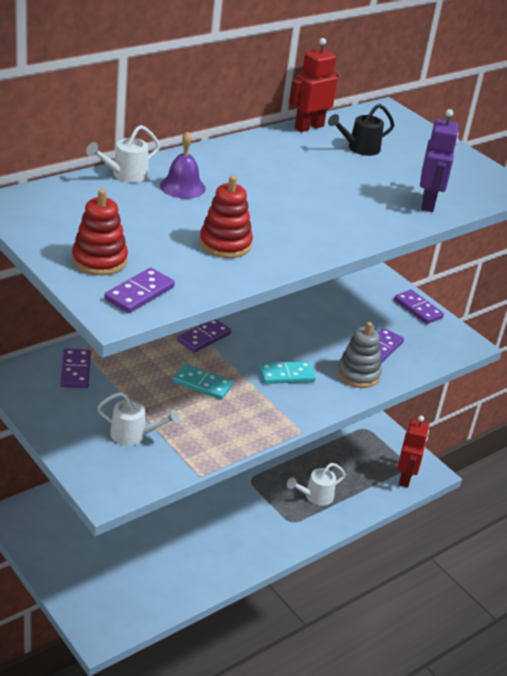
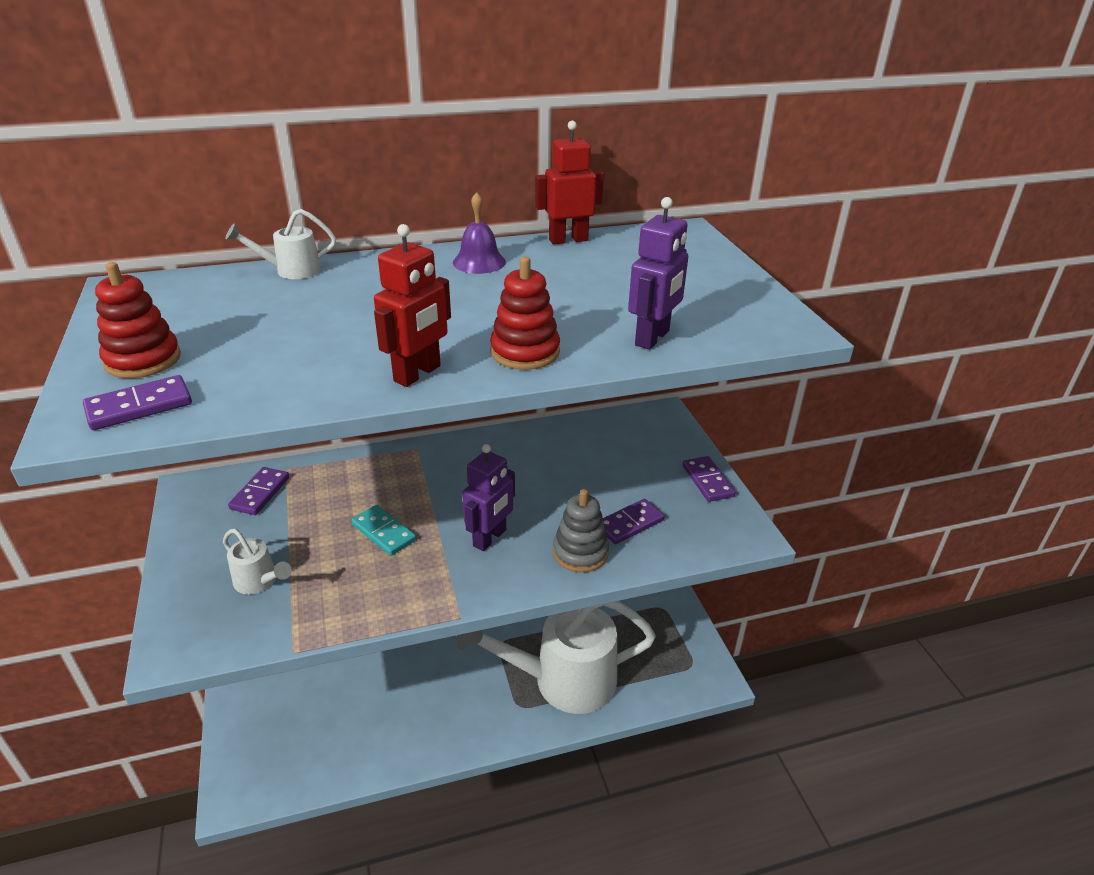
camera: 25 degrees right, 0 degrees up
(182, 187) = (343, 289): purple bell -> purple bell (479, 262)
(204, 337) = (426, 477): purple domino -> none
(225, 244) = (320, 358): red stacking toy -> red stacking toy (525, 352)
(286, 375) = (490, 538): turquoise domino -> purple robot
(315, 496) = (562, 680): white watering can -> white watering can, size x2.39
(359, 148) = (612, 267): black watering can -> none
(405, 478) = (682, 680): red robot -> red robot (418, 374)

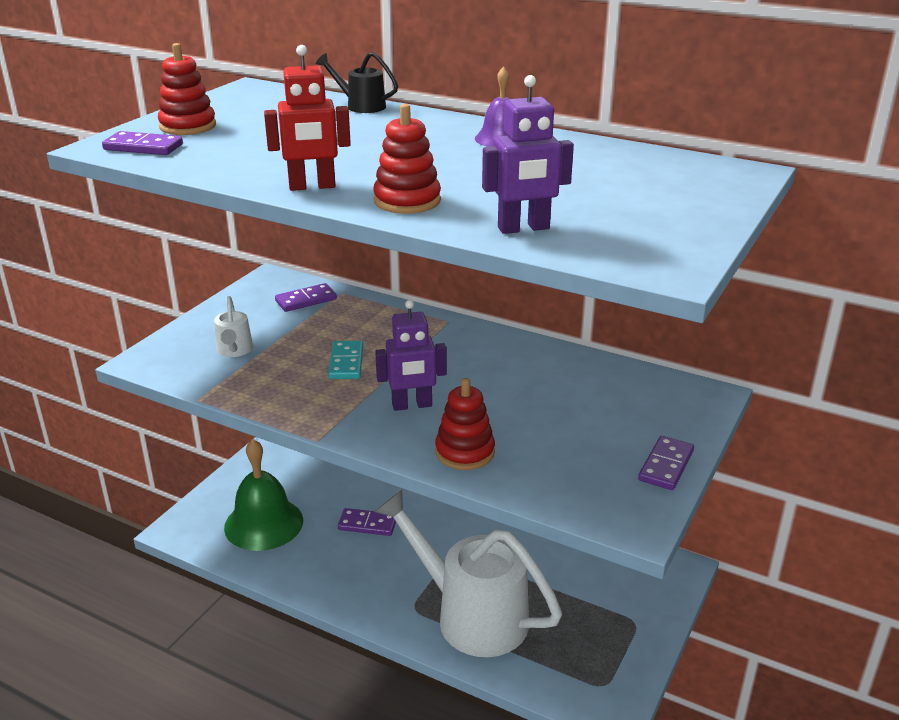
camera: 45 degrees right, 5 degrees down
(291, 271) = (361, 106): white watering can -> black watering can
(314, 729) = (263, 523): none -> green bell
(568, 240) = (611, 146): red robot -> none
(580, 552) = (465, 452): grey stacking toy -> red stacking toy
(630, 524) = (538, 456): purple domino -> purple domino (367, 524)

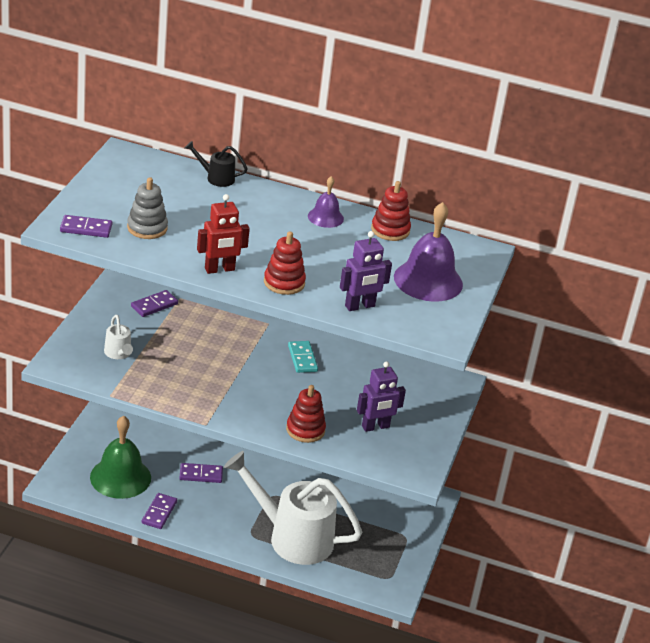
camera: 15 degrees left, 5 degrees up
(188, 126) = (103, 203): red stacking toy -> red stacking toy (390, 230)
(231, 147) = (147, 228): none -> grey stacking toy
(346, 363) = (204, 362): turquoise domino -> turquoise domino (302, 358)
(412, 405) = (261, 396): purple robot -> purple robot (375, 427)
(647, 201) = (428, 280): none -> purple bell
(666, 466) = (434, 435): purple domino -> purple domino (159, 513)

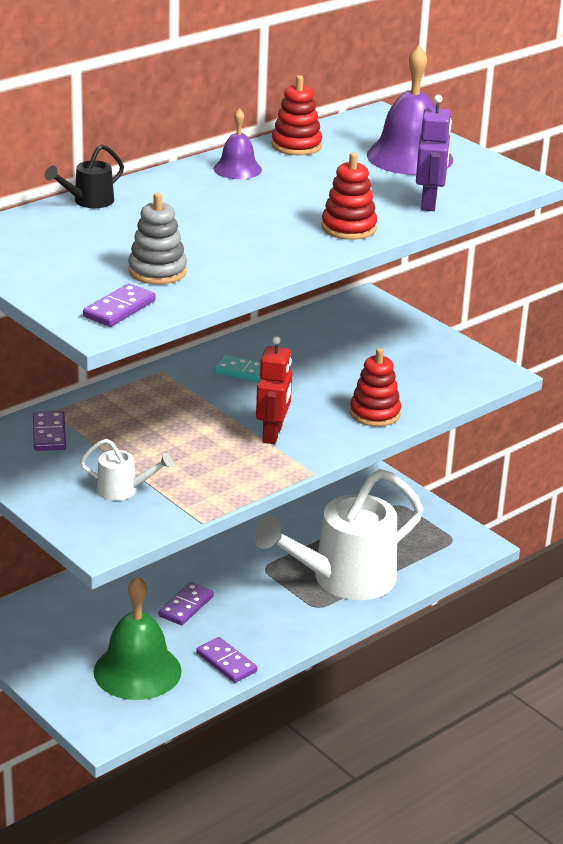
camera: 55 degrees left, 5 degrees down
(219, 269) = (289, 255): red robot -> red robot (273, 434)
(375, 427) = (403, 371): purple robot -> none

